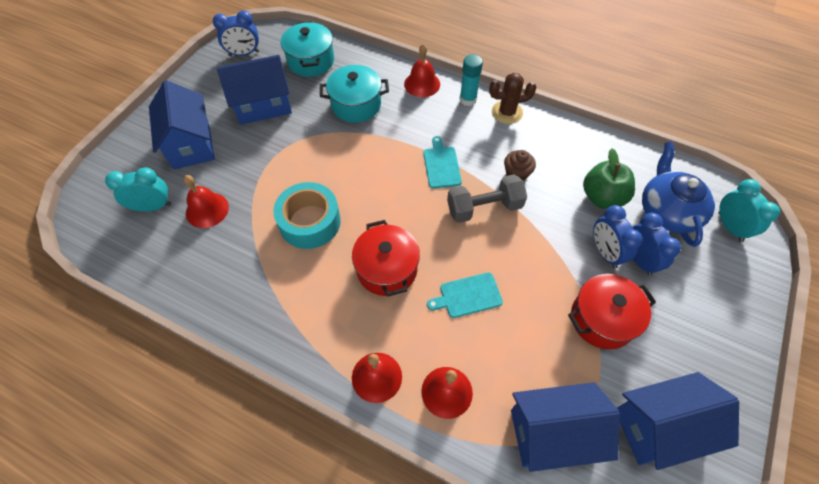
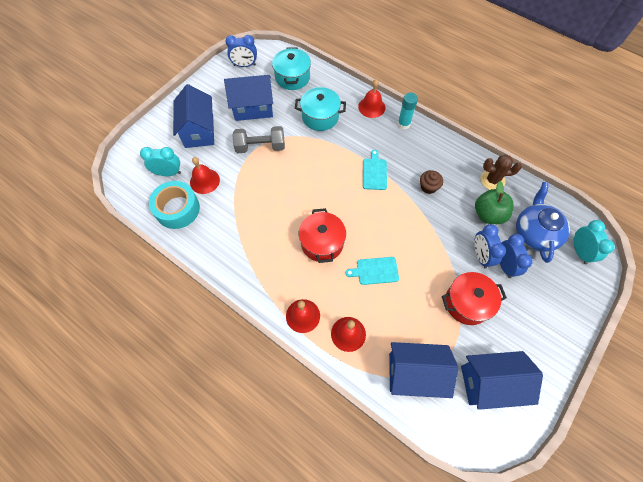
camera: 10 degrees right, 5 degrees up
(310, 222) = (274, 200): turquoise tape -> turquoise tape (177, 209)
(484, 208) = (399, 209): grey dumbbell -> grey dumbbell (260, 147)
(507, 112) = (431, 138): brown cactus -> brown cactus (492, 180)

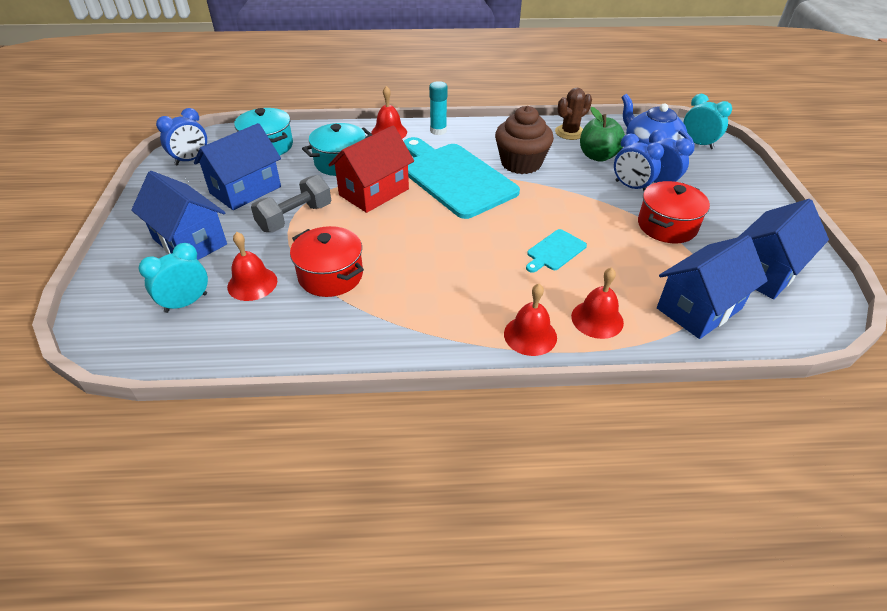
camera: 40 degrees left, 20 degrees down
(177, 209) = (242, 331): turquoise tape -> none
(317, 154) = (374, 192): none -> red house
(322, 243) = (471, 260): red pot -> red pot (330, 275)
(374, 172) = (454, 177): turquoise cutting board -> turquoise cutting board, size x2.30
(428, 187) = (521, 163): brown cupcake -> brown cupcake, size x1.93

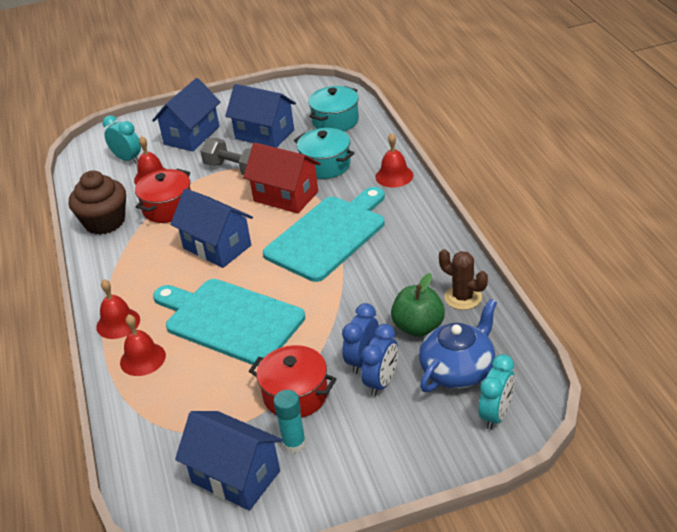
camera: 80 degrees right, 5 degrees down
(191, 160) = (297, 95): blue clock -> none
(438, 131) = (414, 204): turquoise glue stick -> turquoise glue stick (294, 444)
(521, 163) = (375, 272): brown cupcake -> brown cupcake (104, 222)
(554, 251) = (230, 320): turquoise cutting board -> turquoise cutting board, size x2.30
(699, 308) = (168, 425): blue house -> blue house (217, 247)

